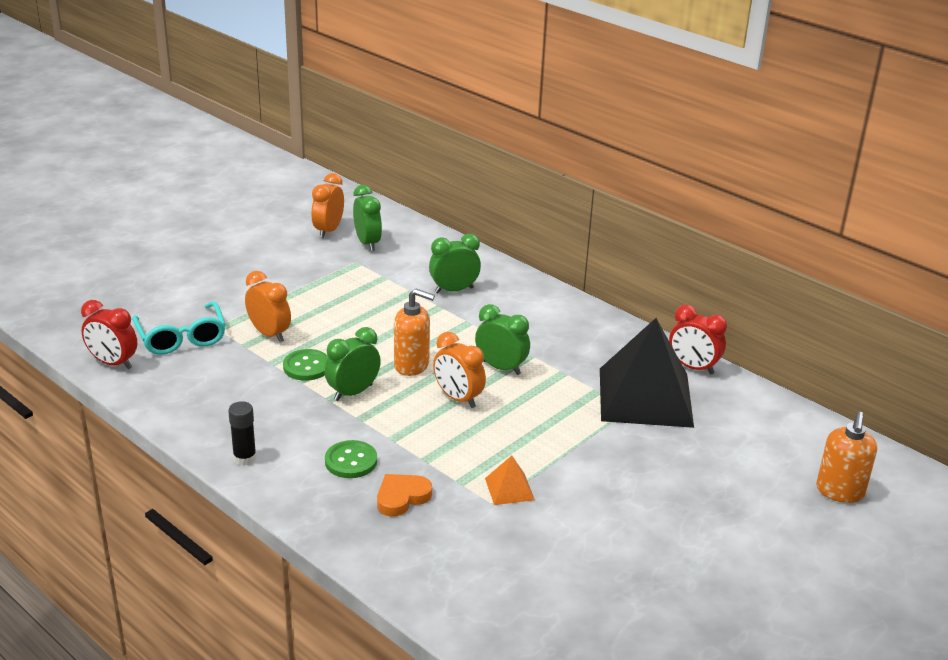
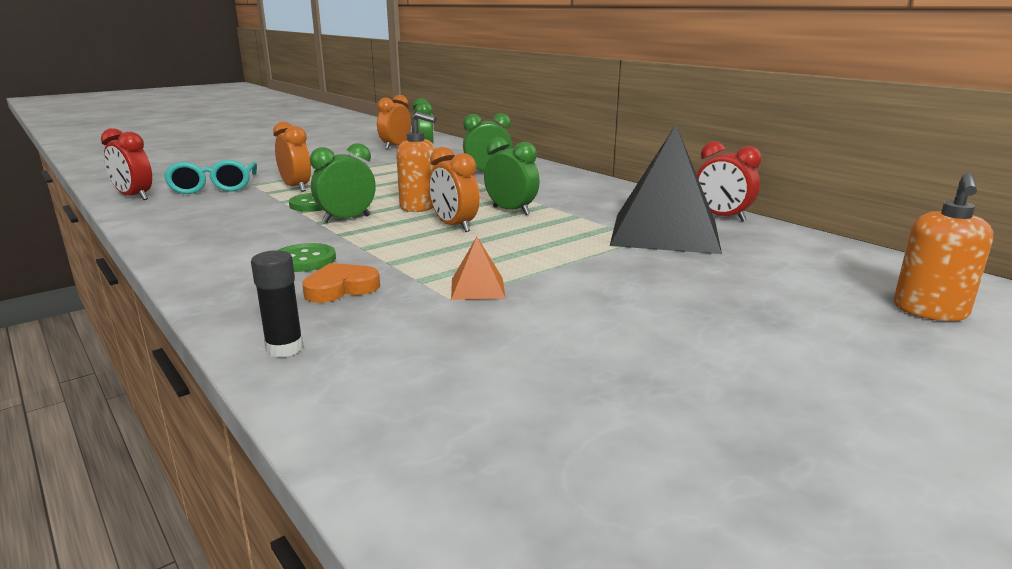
camera: 10 degrees right, 10 degrees down
(245, 458) = (190, 253): black glue stick -> black glue stick (284, 348)

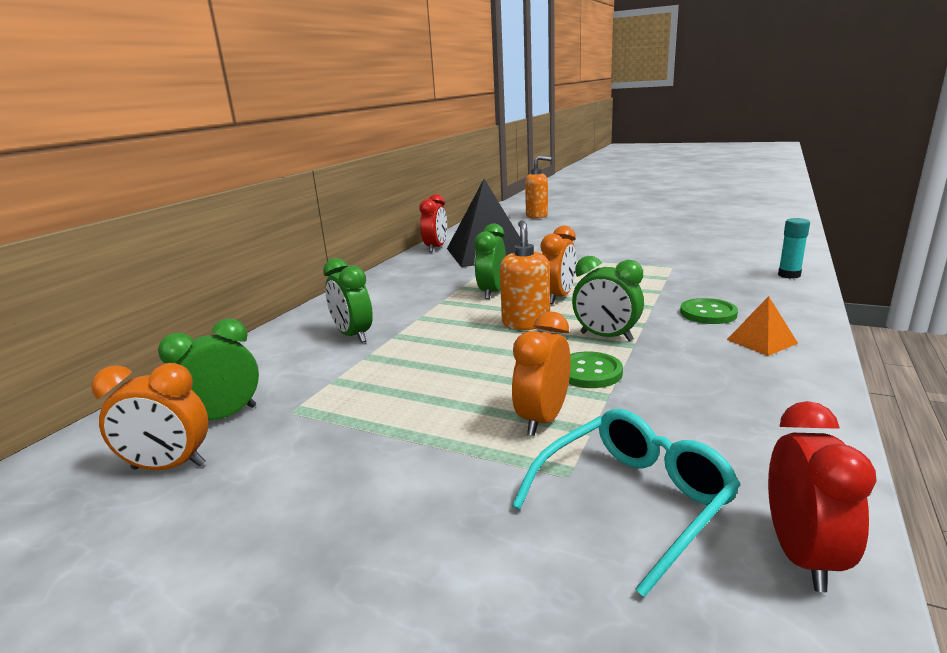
camera: 115 degrees left, 0 degrees up
(284, 348) = (789, 275): black glue stick -> turquoise glue stick
(340, 288) = (717, 288): orange heart -> none
(477, 288) = (649, 265): orange pyramid -> orange pyramid (761, 341)

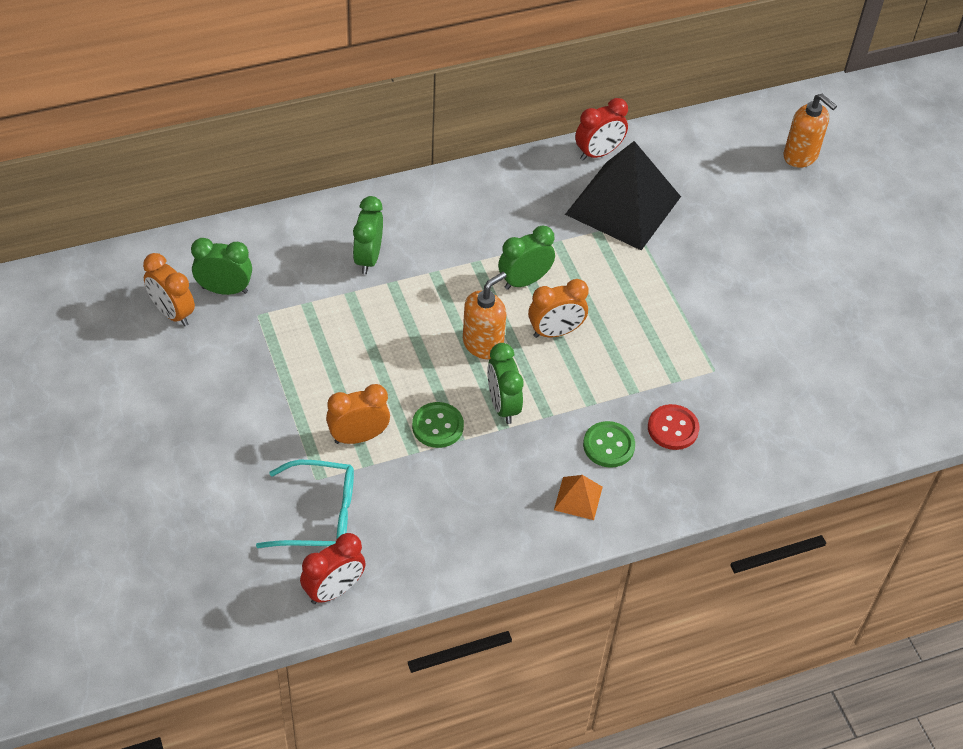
camera: 40 degrees right, 30 degrees up
(715, 290) = (673, 428): none -> red button
(789, 275) = (766, 466): turquoise glue stick -> none

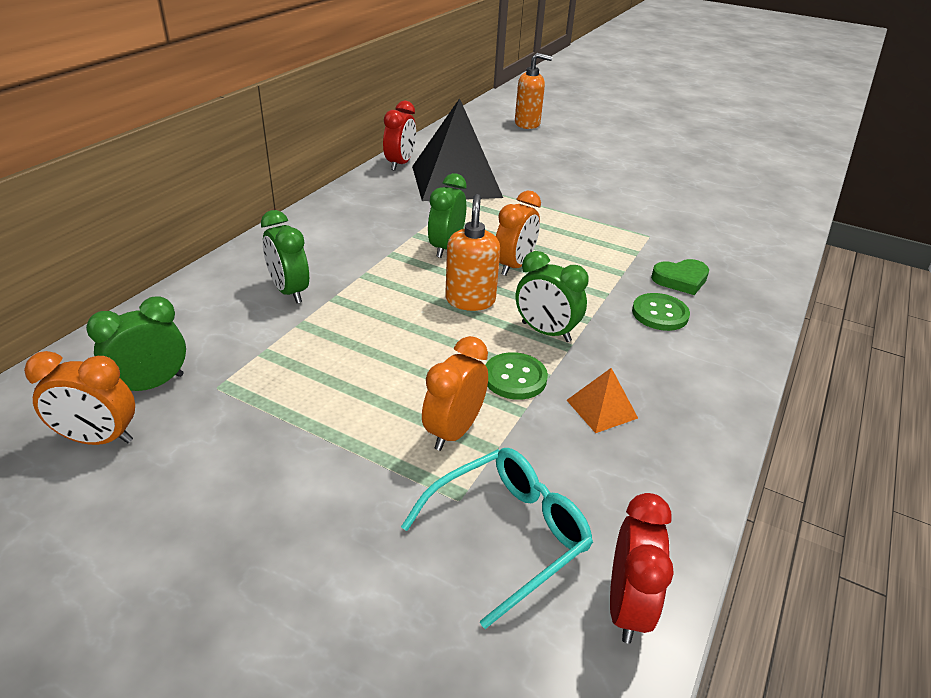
camera: 40 degrees left, 15 degrees down
(578, 498) = (697, 361): orange pyramid -> orange pyramid (601, 409)
(673, 428) = (680, 280): red button -> green heart

